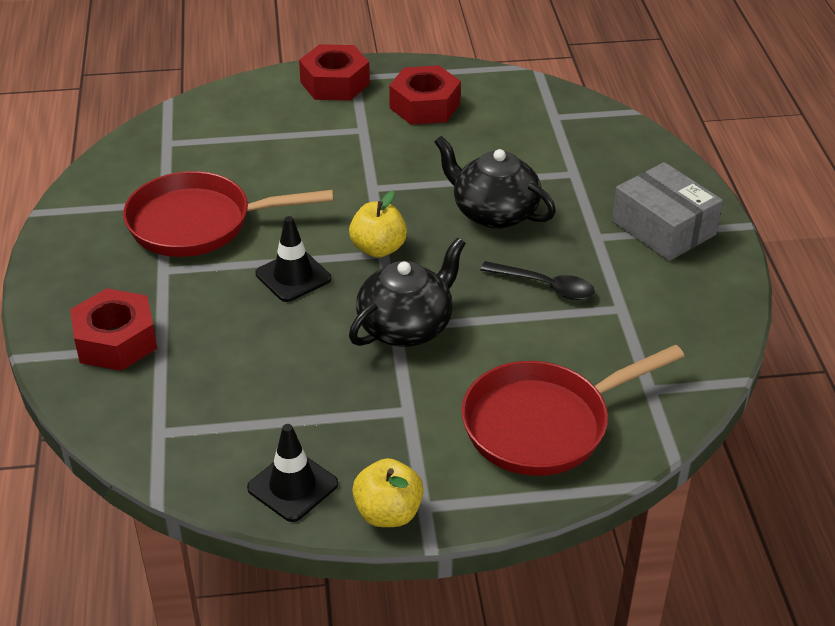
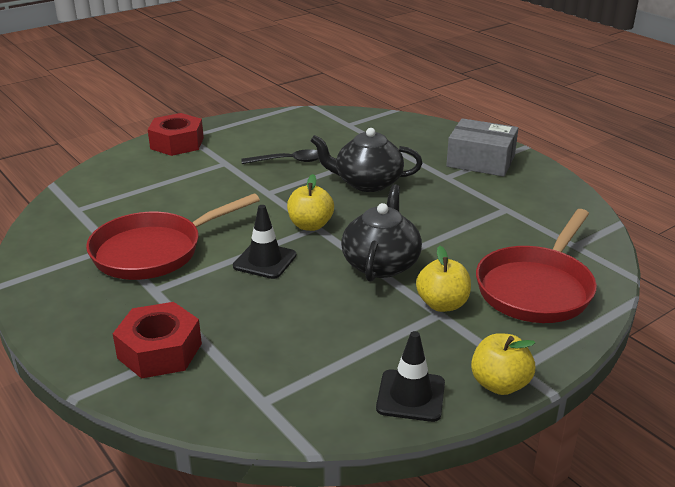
camera: 30 degrees left, 10 degrees down
(422, 401) = (442, 304): none -> yellow apple
(424, 106) = (256, 140): red nut -> none
(545, 286) = (446, 212): black spoon -> black spoon (288, 161)

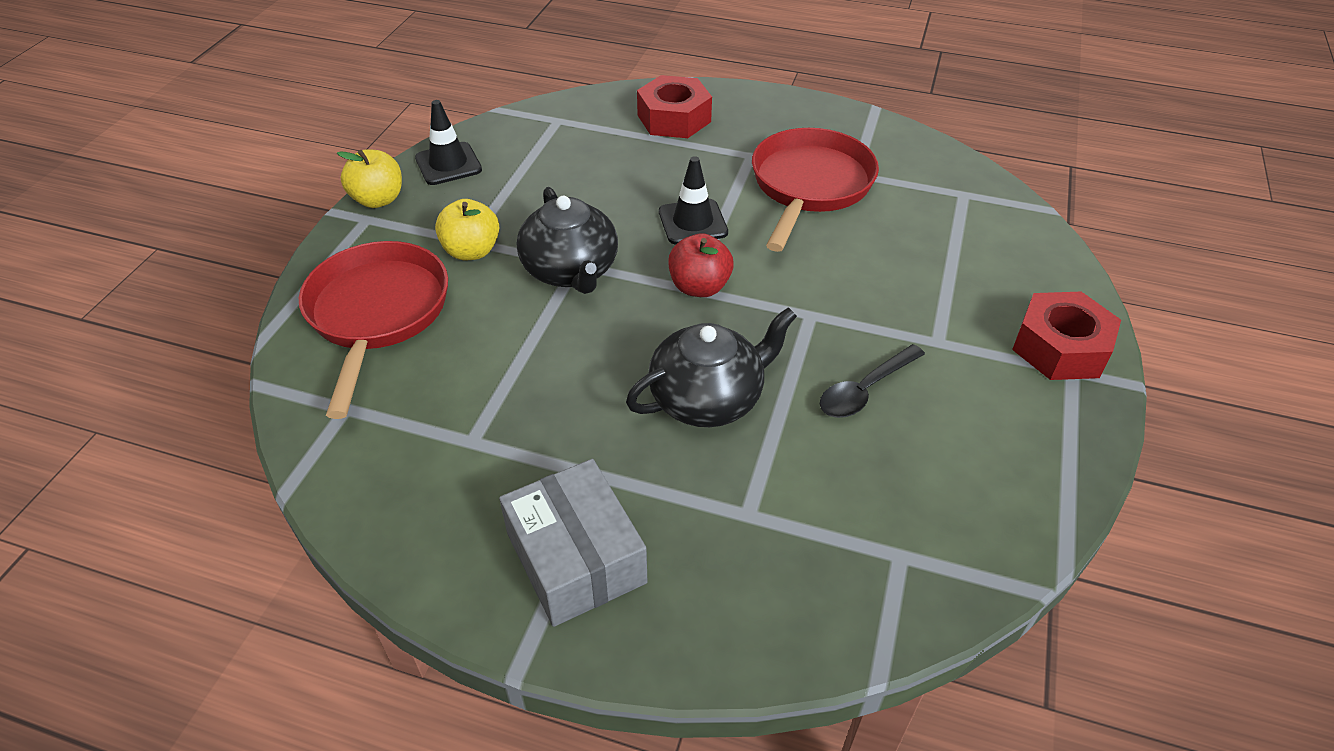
camera: 145 degrees right, 15 degrees up
(310, 225) = (699, 287): yellow apple -> red apple
(480, 161) = (576, 558): grey box -> grey box turned 75 degrees clockwise

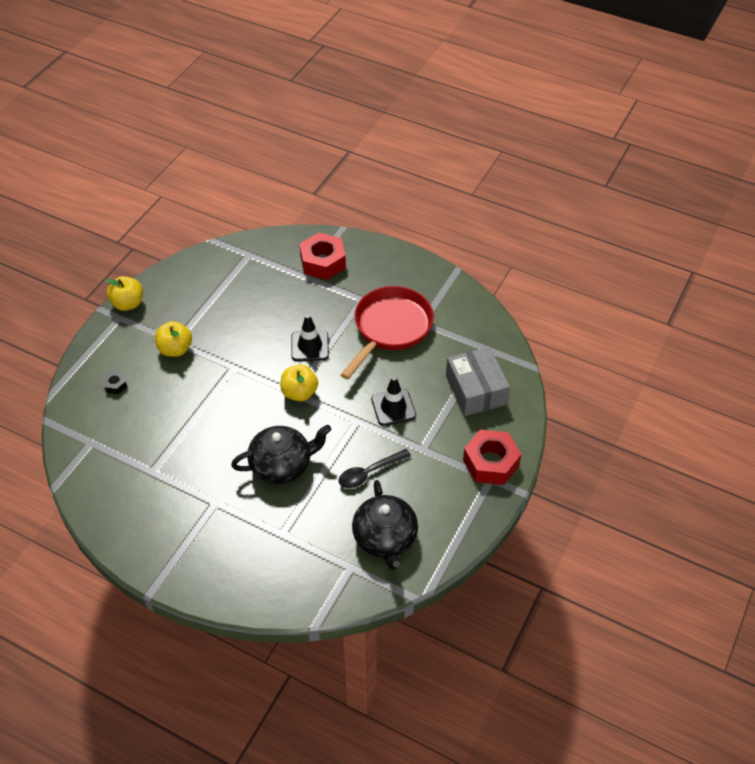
camera: 10 degrees right, 5 degrees up
(377, 314) = (115, 385): red pan -> black nut
(448, 164) = (174, 281): black traffic cone -> black traffic cone (393, 407)
(571, 271) = (229, 371): black teapot -> black teapot (385, 538)
(576, 558) = (190, 543): grey box -> grey box (476, 390)
(699, 287) = (299, 393): red apple -> yellow apple

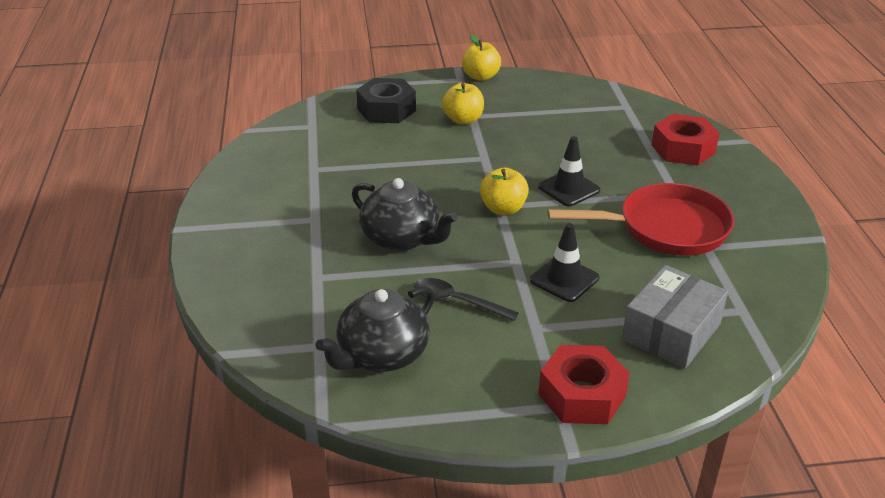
camera: 55 degrees right, 15 degrees down
(115, 385) = (386, 110): black nut -> black nut, size x2.22

